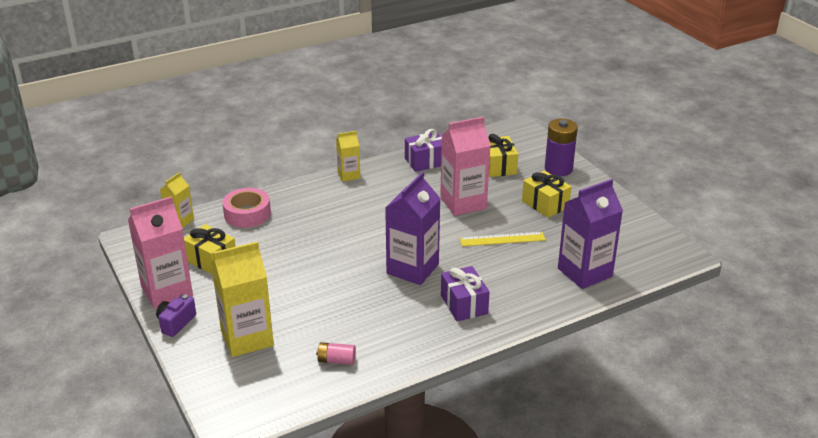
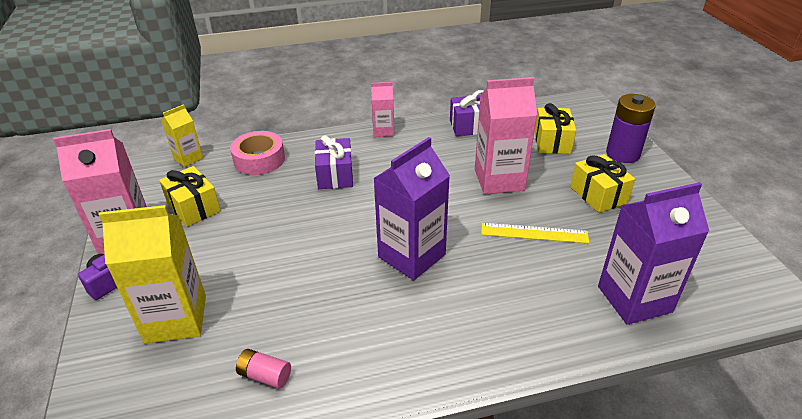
camera: 15 degrees right, 5 degrees up
(349, 175) = (383, 131): yellow carton -> pink carton
(464, 304) = (459, 319): purple gift -> purple gift (335, 175)

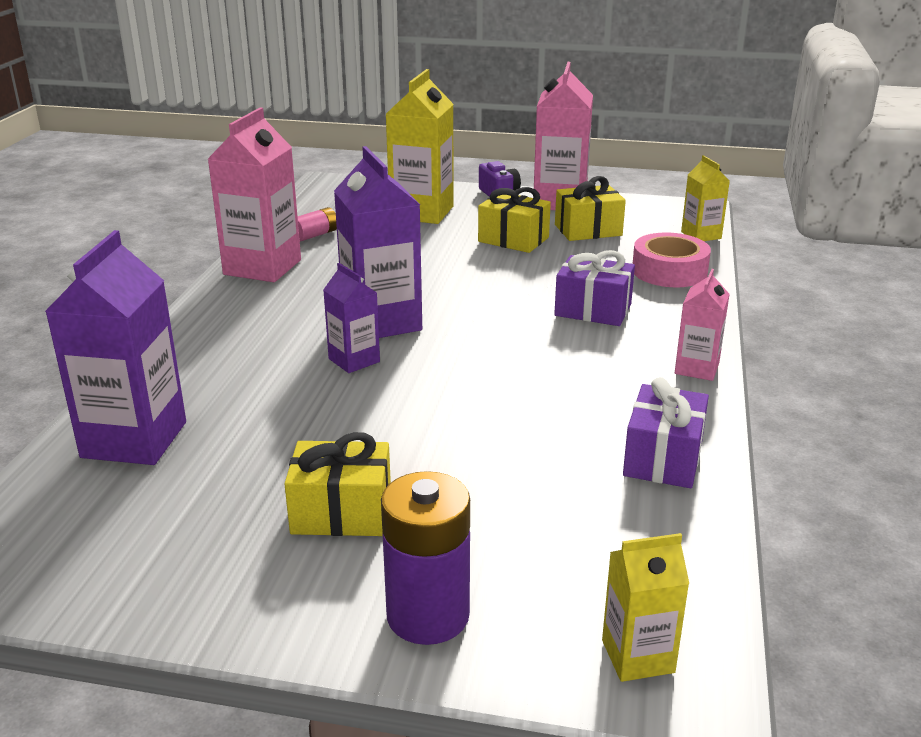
camera: 115 degrees right, 10 degrees down
(470, 247) = (354, 360): none -> purple carton
(499, 180) = (472, 429): pink carton -> pink carton (262, 267)
(534, 233) = (326, 414): yellow ruler -> none
(552, 142) = (543, 535): yellow gift -> yellow gift (513, 239)
(587, 112) = (638, 656): none -> yellow carton

